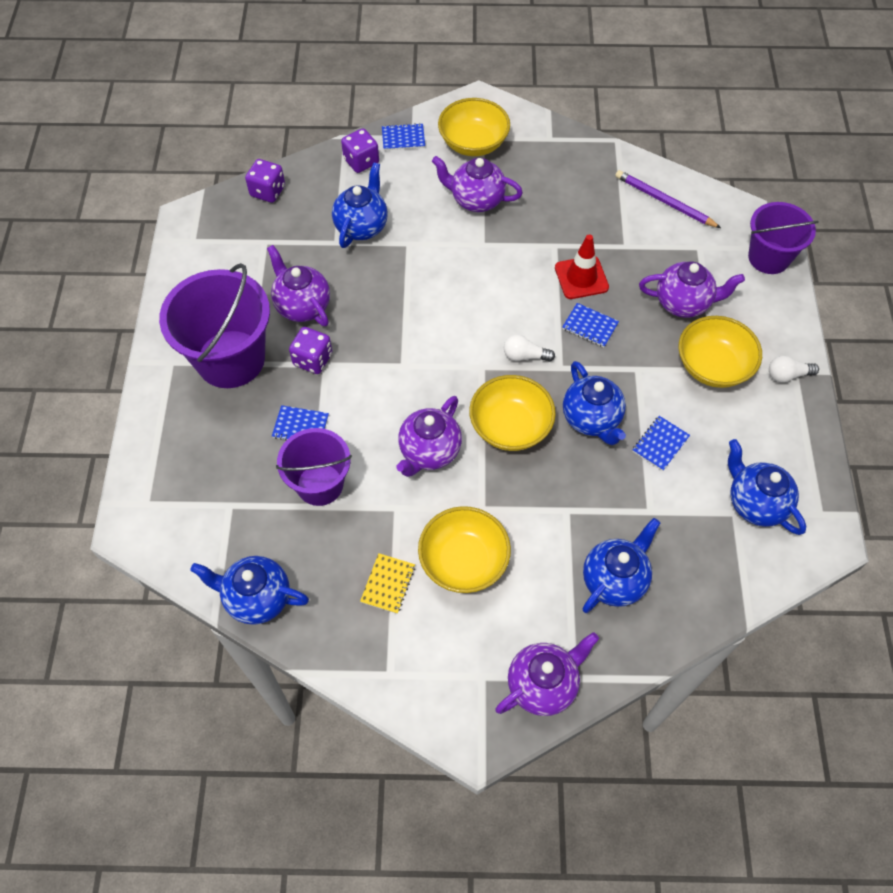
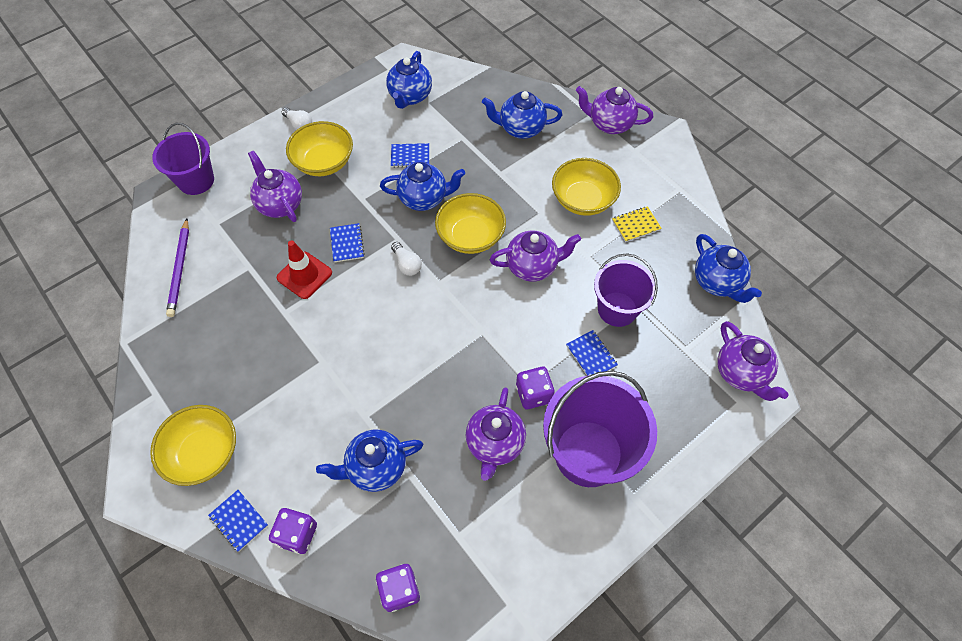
camera: 130 degrees left, 0 degrees up
(476, 200) = (275, 400): purple teapot -> purple teapot (741, 373)
(591, 419) = (424, 198): blue teapot -> blue teapot turned 60 degrees clockwise

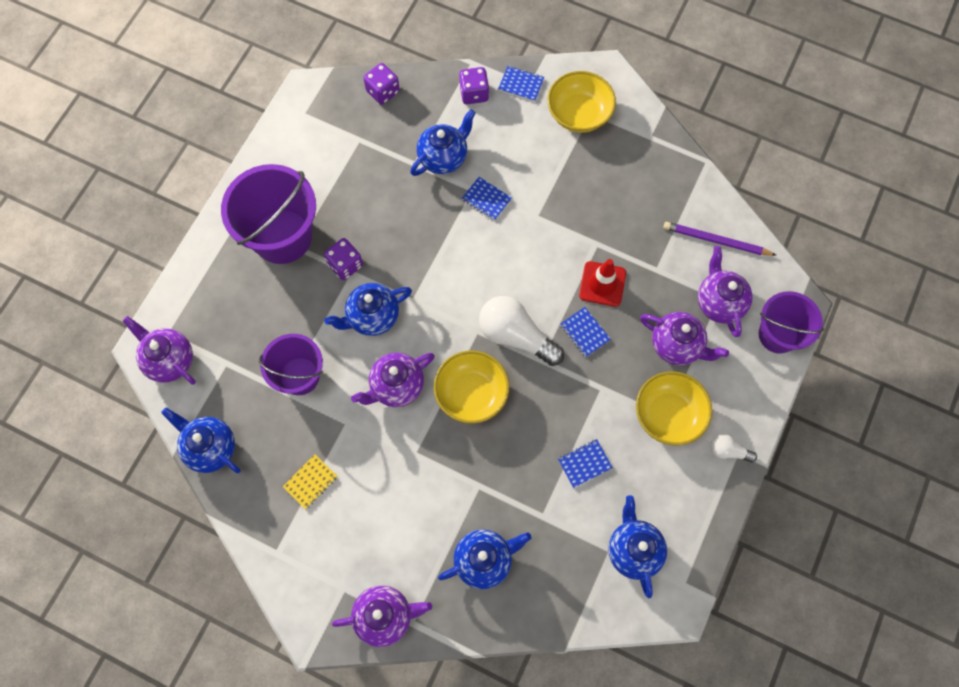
camera: 155 degrees right, 10 degrees up
(180, 269) = (716, 241): purple pencil -> purple pencil turned 45 degrees counterclockwise
(407, 264) = (516, 336): white light bulb -> white light bulb, size x2.01
(424, 198) = (540, 416): blue teapot -> blue teapot (372, 317)
(495, 444) = (360, 212): purple teapot -> purple teapot (719, 302)
(583, 200) = (376, 490): yellow bowl -> none
(591, 355) = (308, 320): blue notebook -> blue notebook (486, 199)

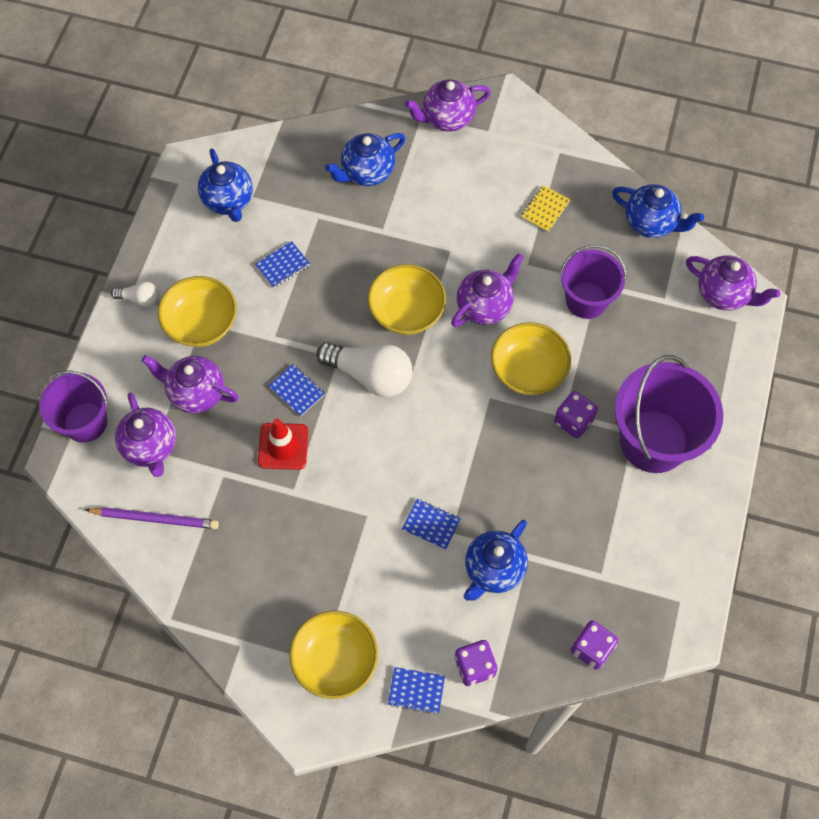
camera: 170 degrees right, 5 degrees down
(372, 317) = (528, 370): blue teapot -> yellow bowl

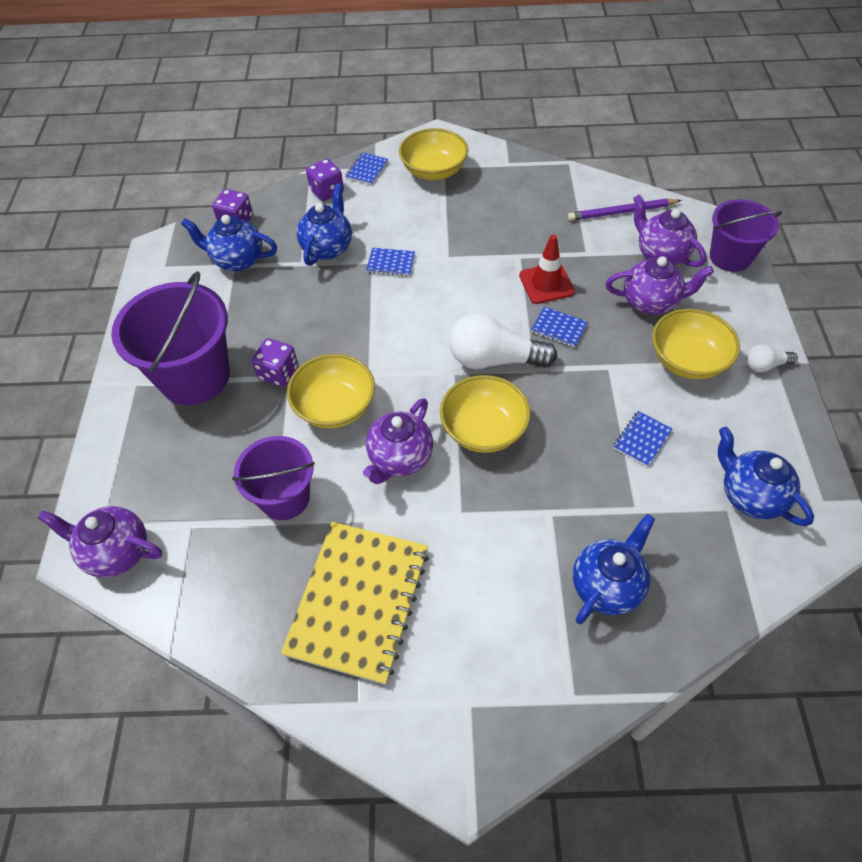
camera: 165 degrees right, 10 degrees down
(416, 691) = (367, 170): blue notebook -> blue notebook turned 60 degrees counterclockwise
(447, 118) = (536, 709): purple teapot -> none
(545, 209) = (359, 602): yellow notebook -> yellow notebook, size x2.43
(651, 223) = (214, 624): blue teapot -> blue teapot (237, 260)

